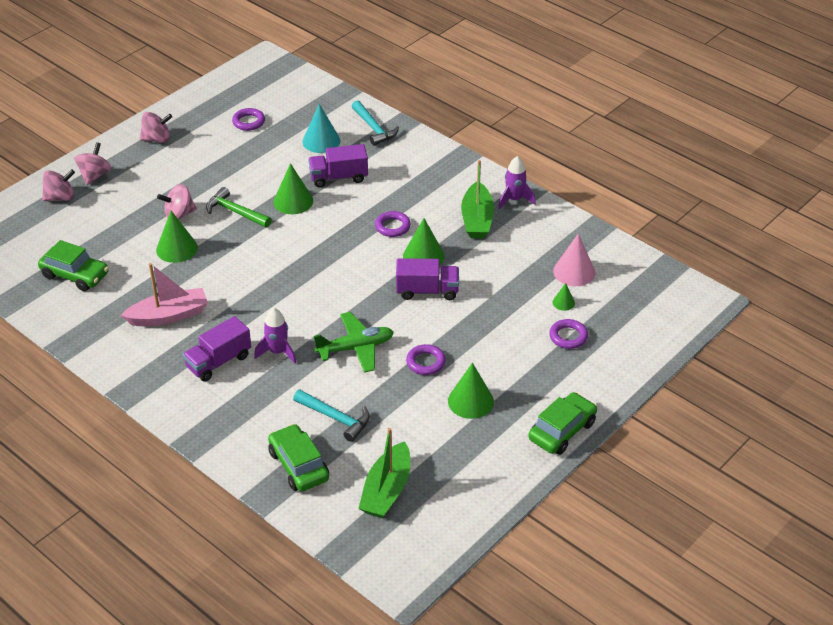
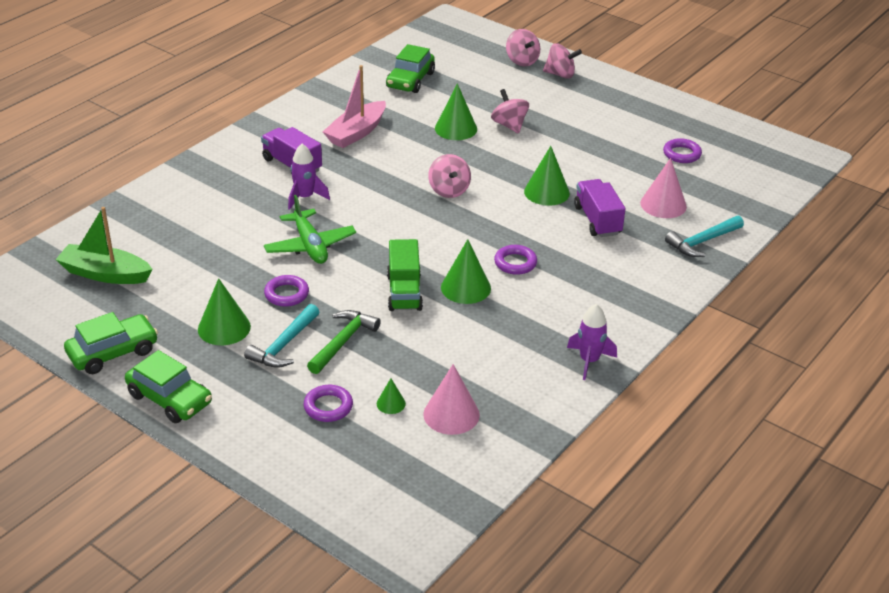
camera: 85 degrees right, 5 degrees down
(157, 139) = (630, 102): pink spinning top -> pink spinning top (449, 190)
(168, 316) = (356, 133): pink boat -> pink boat turned 60 degrees clockwise
(235, 212) = (520, 157): green hammer -> green hammer (343, 342)
(298, 465) = (148, 219): green car -> green car (113, 352)
(321, 141) = (663, 204): turquoise cone -> pink cone
(335, 418) = (208, 238): turquoise hammer -> turquoise hammer (284, 345)
(427, 291) = (404, 292): purple truck -> green truck
(477, 219) = (542, 329): green boat -> none

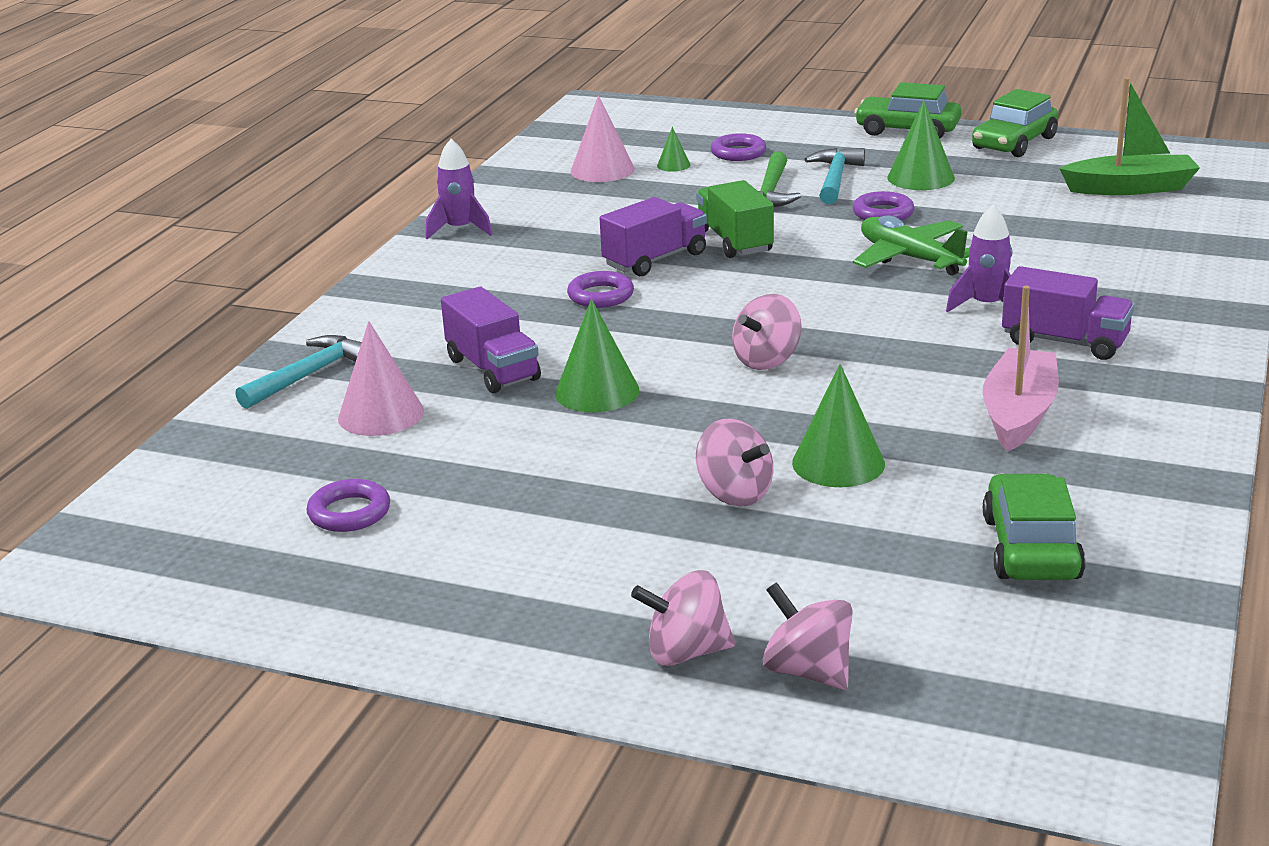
camera: 165 degrees right, 10 degrees down
(449, 190) = (767, 360): pink spinning top -> pink spinning top turned 105 degrees counterclockwise
(465, 288) = (655, 260): green cone -> purple truck

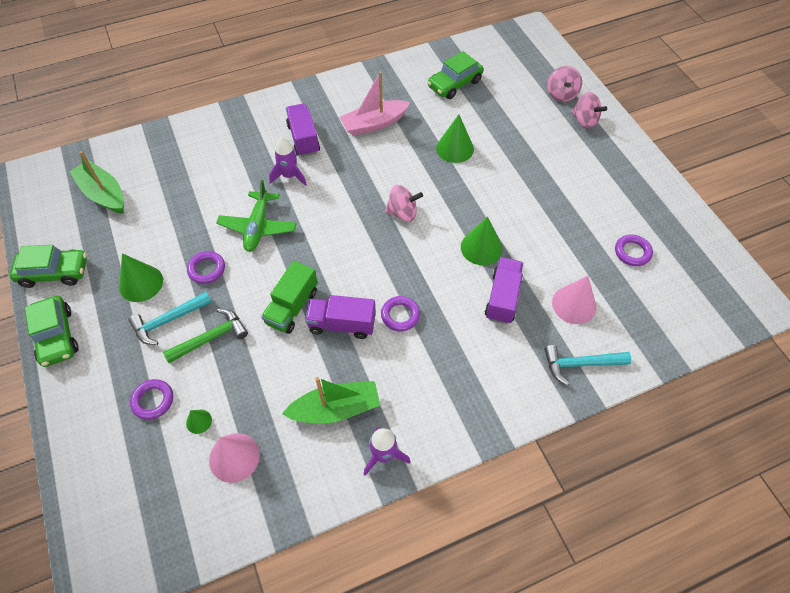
camera: 135 degrees left, 30 degrees up
(557, 224) = (335, 409): none -> green boat
(734, 494) = (501, 161): pink spinning top -> none

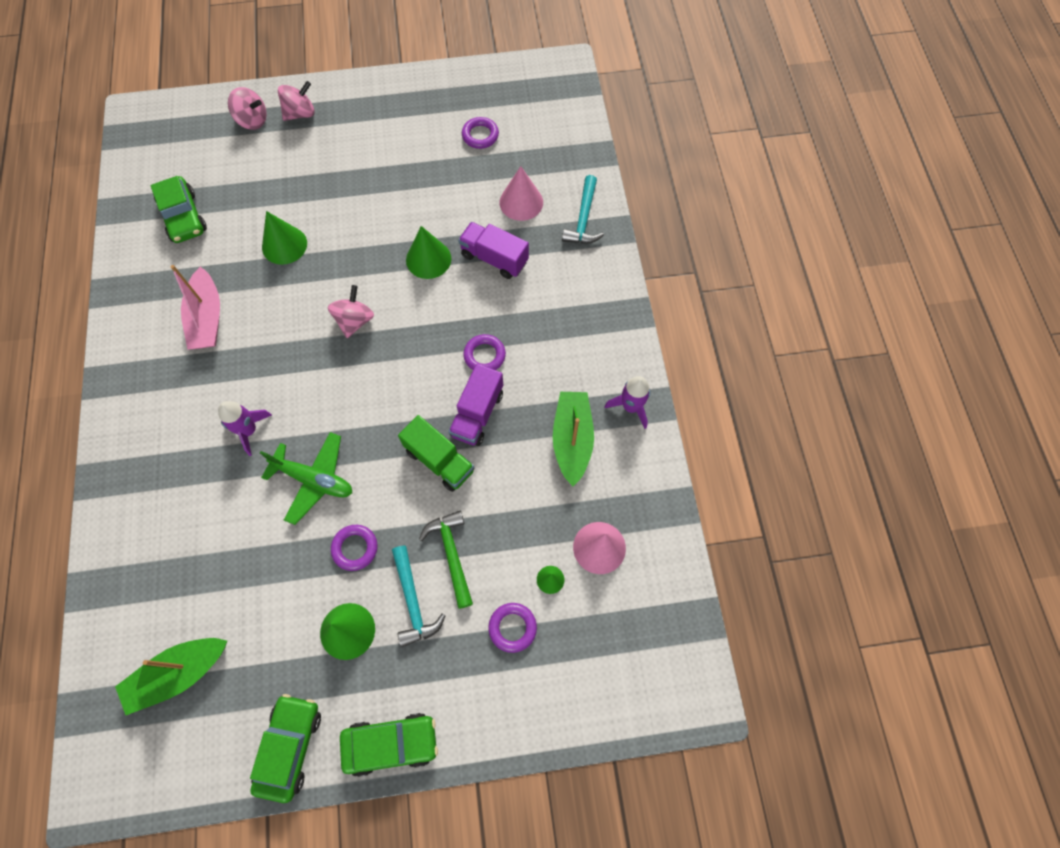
camera: 75 degrees left, 10 degrees up
(303, 139) = (195, 403): purple truck -> none

